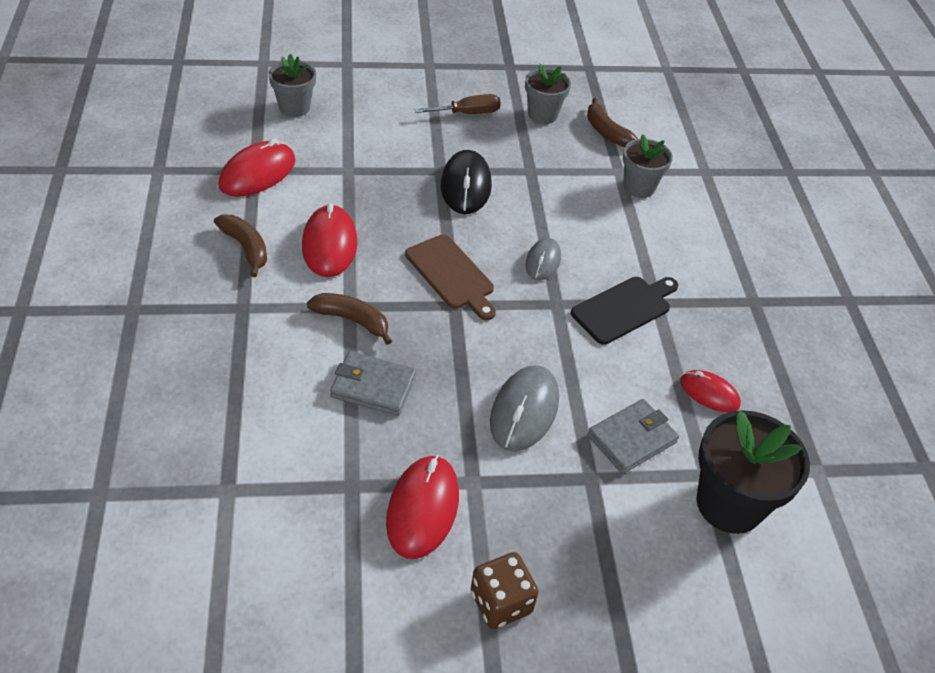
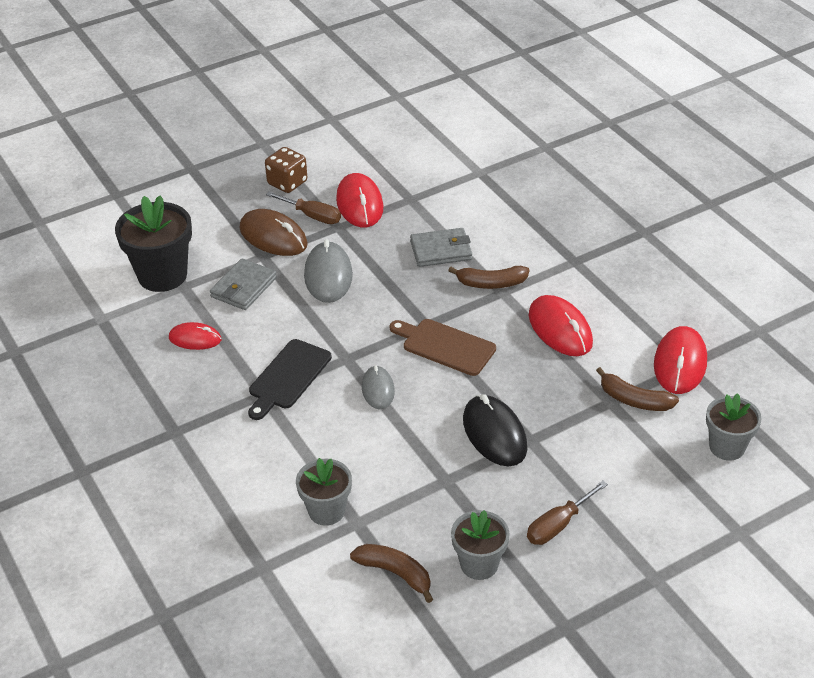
camera: 160 degrees right, 5 degrees down
(246, 248) = (618, 300): brown banana -> brown banana (634, 400)
(496, 516) = (312, 216): none -> brown screwdriver
(564, 504) = (273, 237): none -> brown mouse

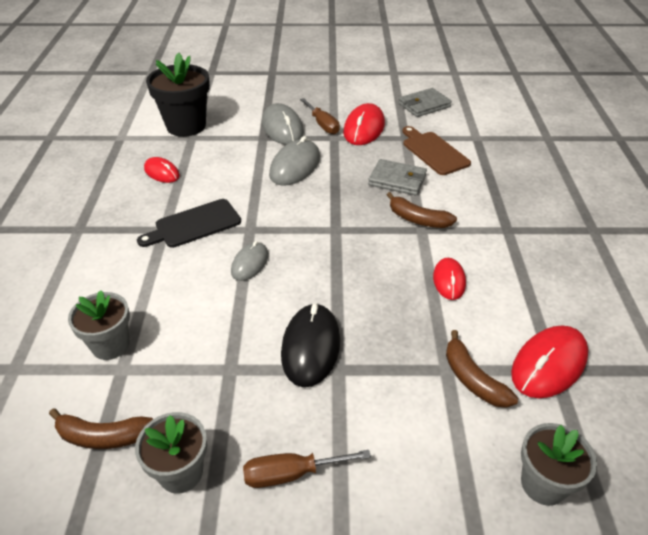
camera: 30 degrees right, 0 degrees up
(243, 287) = (229, 152): grey wallet -> grey wallet (424, 105)
(273, 237) = (282, 128): brown mouse -> grey mouse
(287, 183) = (326, 99): brown dice -> none
(395, 573) = (103, 436): brown banana -> brown banana turned 120 degrees clockwise
(445, 346) = (336, 252): brown cutting board -> brown cutting board (433, 152)
(560, 329) = (449, 280): red mouse -> red mouse, size x0.62

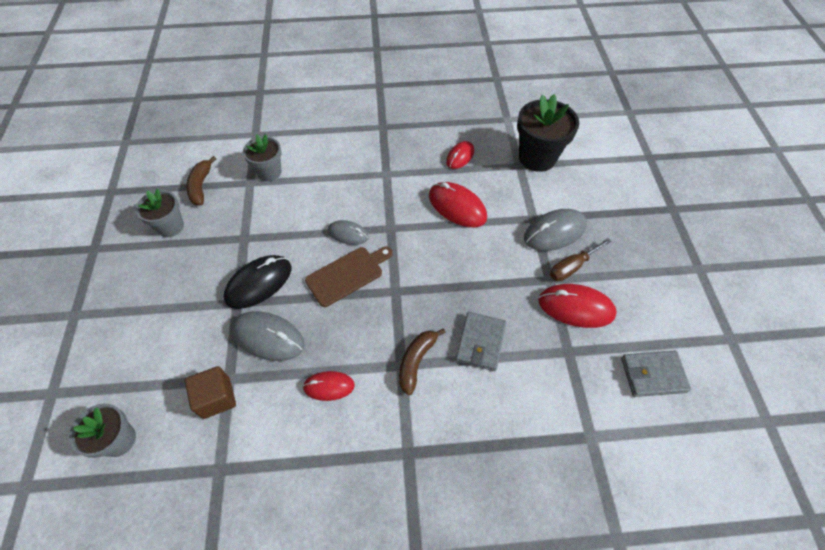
camera: 85 degrees right, 15 degrees up
(194, 224) = (393, 191): black cutting board -> none
(291, 474) = (159, 281): brown screwdriver -> none
(295, 166) = (488, 250): grey mouse -> grey mouse (268, 337)
(310, 347) = (259, 283): black mouse -> black mouse turned 45 degrees counterclockwise
(424, 105) = (653, 375): grey wallet -> grey wallet turned 60 degrees counterclockwise
(433, 152) = (545, 382): brown cutting board -> brown cutting board (347, 275)
(472, 379) = (216, 398): brown banana -> brown cube
(549, 364) = (224, 465): red mouse -> red mouse (457, 207)

